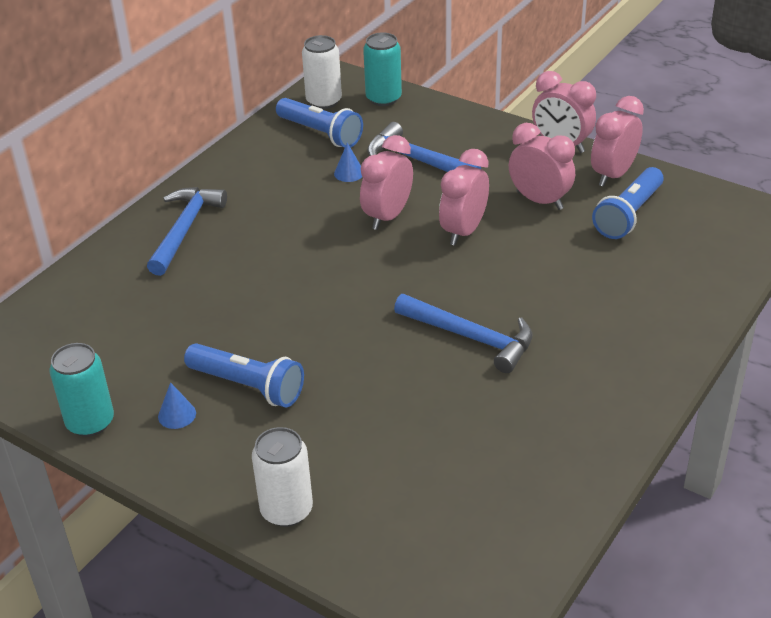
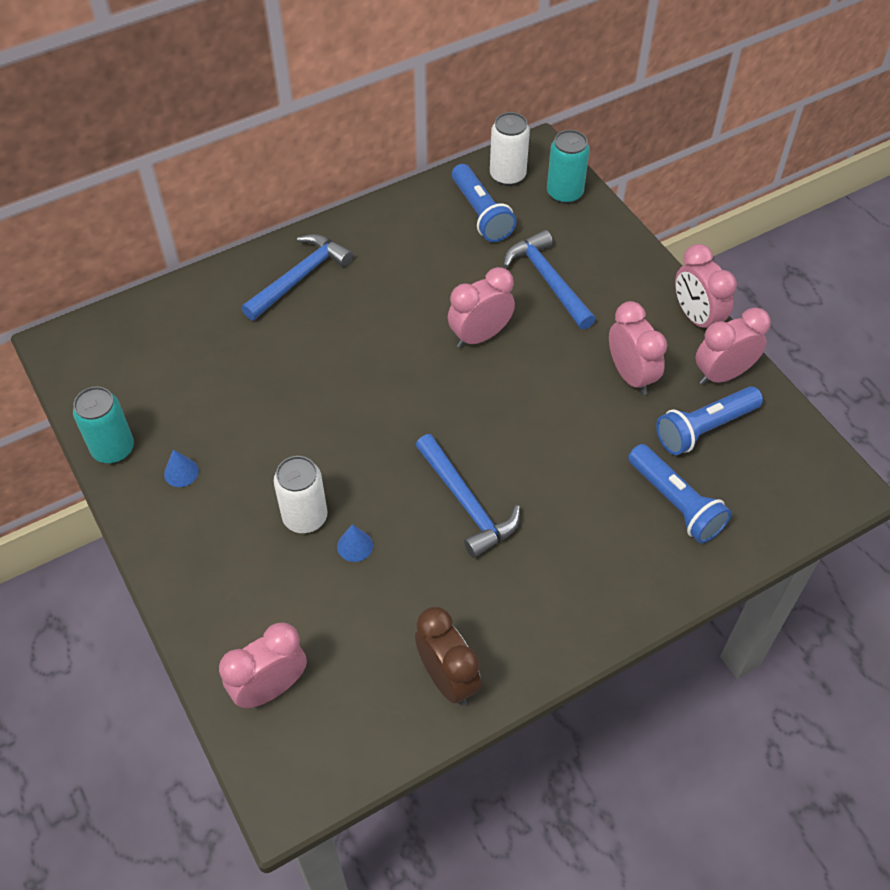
camera: 25 degrees right, 15 degrees up
(248, 386) = (252, 469): blue flashlight -> blue flashlight (675, 503)
(286, 510) = (208, 608): white can -> white can (305, 517)
(349, 173) = (477, 271): blue cone -> blue cone (355, 546)
(463, 231) = (537, 382): pink clock -> pink clock (270, 688)
(557, 471) = (447, 679): none -> brown clock

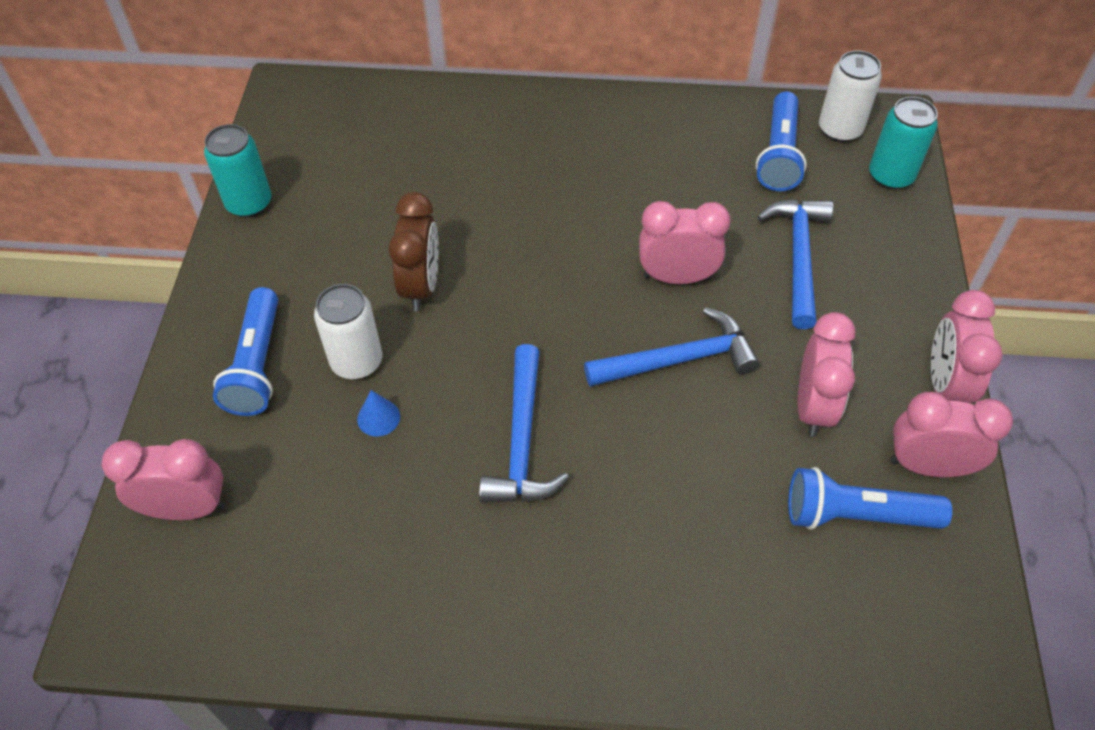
camera: 35 degrees right, 0 degrees up
(181, 472) = (286, 256): blue cone -> none
(299, 277) = (543, 131): blue hammer -> blue hammer (678, 359)
(447, 679) = (352, 611): brown clock -> brown clock (421, 286)
(675, 503) = (753, 579): blue flashlight -> blue flashlight (257, 365)

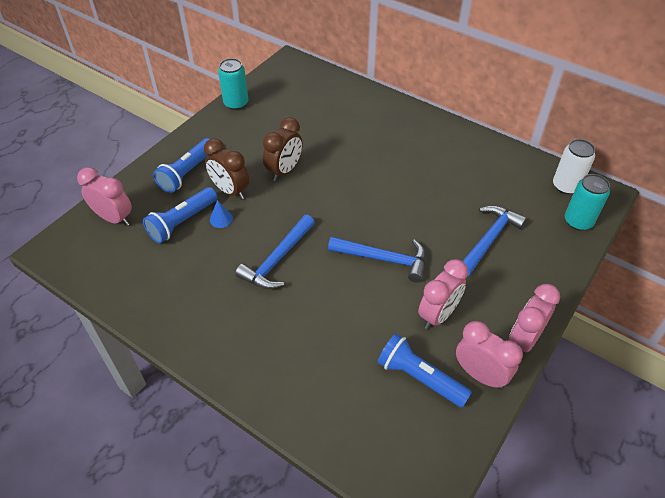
camera: 30 degrees right, 5 degrees down
(357, 362) = (230, 191): white can -> brown clock
(677, 277) = (414, 220): pink clock -> none
(779, 155) = (519, 185): blue flashlight -> blue flashlight (182, 222)

